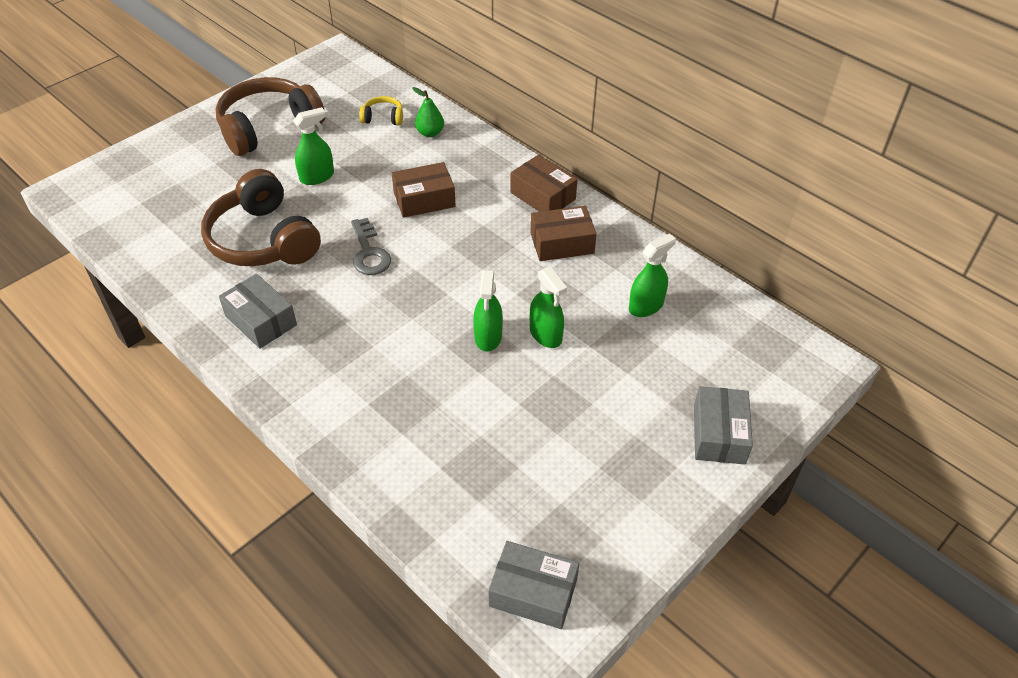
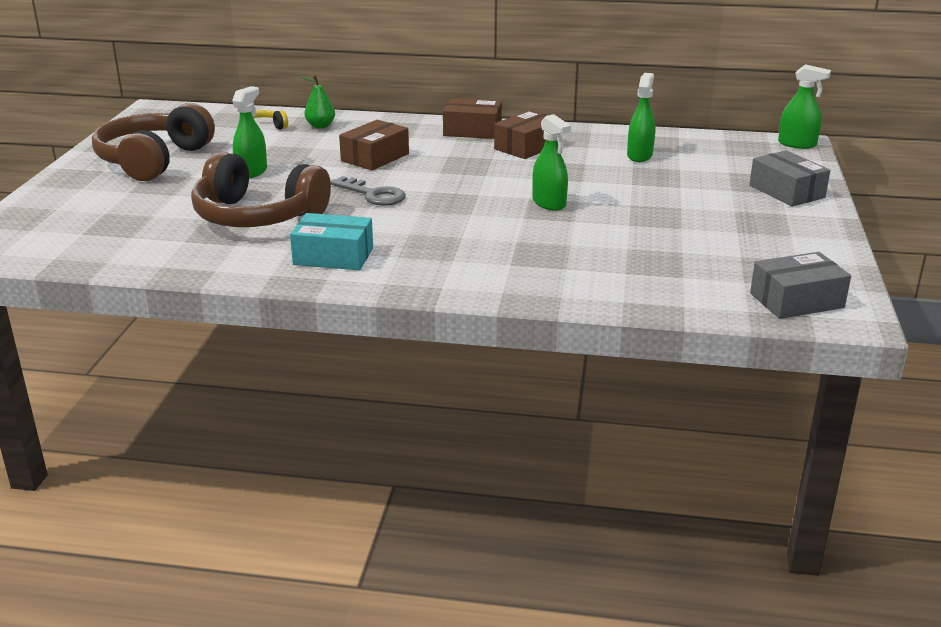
camera: 35 degrees left, 20 degrees down
(261, 320) = (333, 256): grey box -> turquoise box
(545, 335) = (591, 189): green spray bottle -> green spray bottle (797, 144)

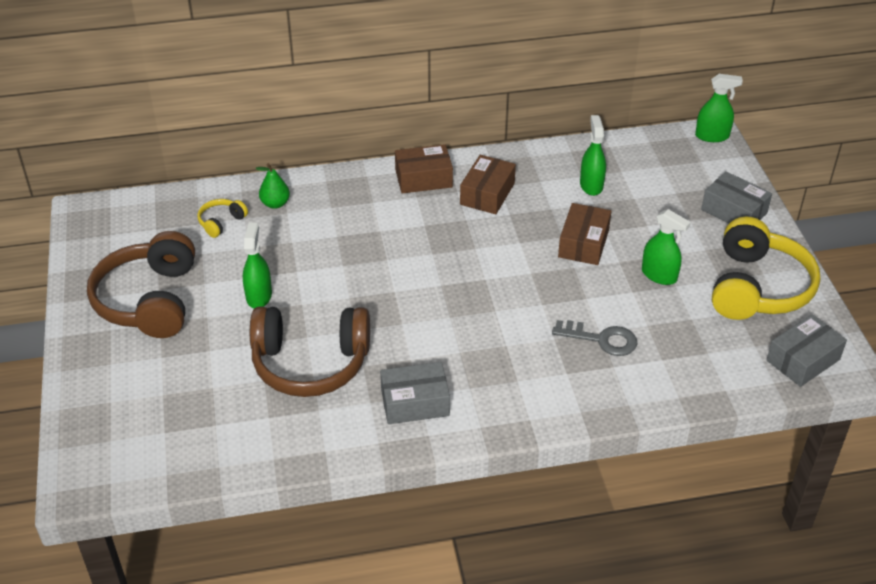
camera: 20 degrees left, 15 degrees up
(333, 256) = (415, 403): turquoise box -> grey box
(373, 194) = (393, 303): grey key -> grey key (601, 339)
(375, 157) = (360, 244): brown box -> brown box (583, 243)
(549, 203) = (552, 277): green spray bottle -> green spray bottle (659, 275)
(776, 243) = (757, 287): none -> yellow headphones

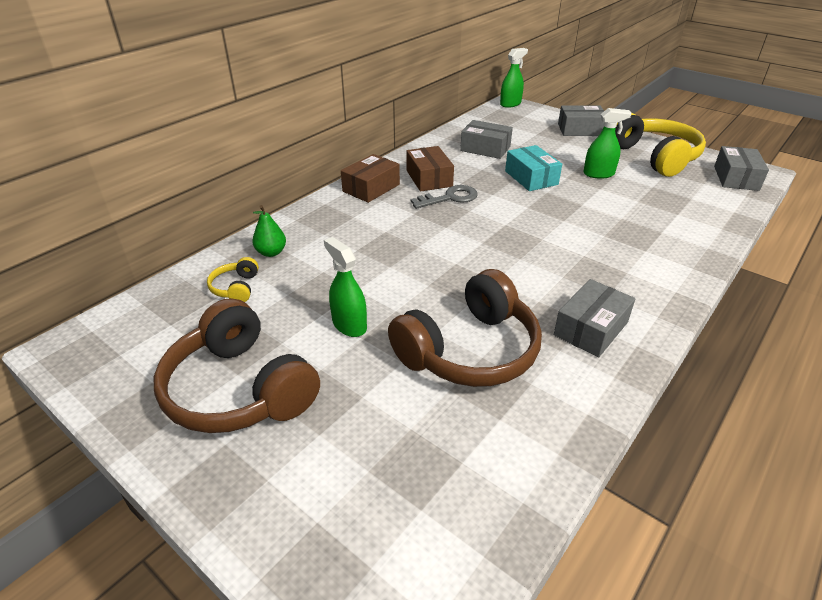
camera: 40 degrees left, 5 degrees down
(583, 243) = (531, 178): brown box -> turquoise box
(591, 185) = (485, 148): green spray bottle -> grey box
(601, 339) = (630, 221): grey key -> grey key (449, 198)

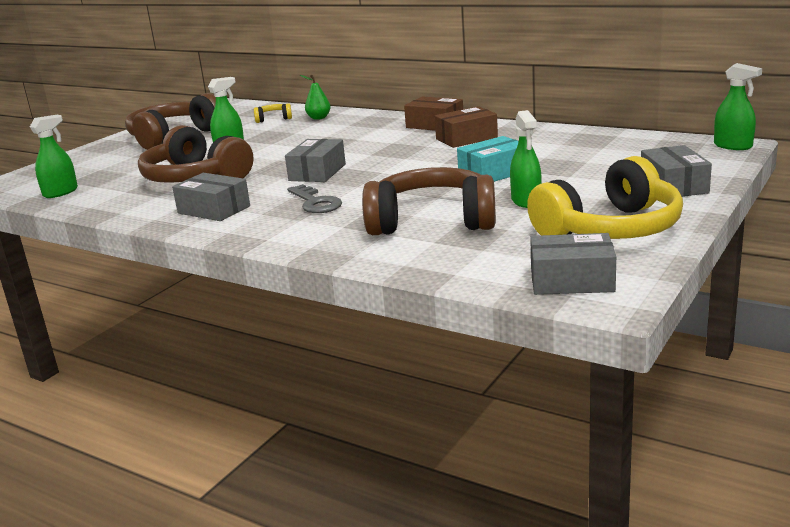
camera: 85 degrees right, 15 degrees down
(449, 198) = (427, 149): grey key -> grey key (315, 203)
(478, 509) = (60, 192): none -> green spray bottle
(485, 148) = (560, 149): grey box -> grey box (317, 172)
(637, 211) = (432, 221): none -> brown headphones

